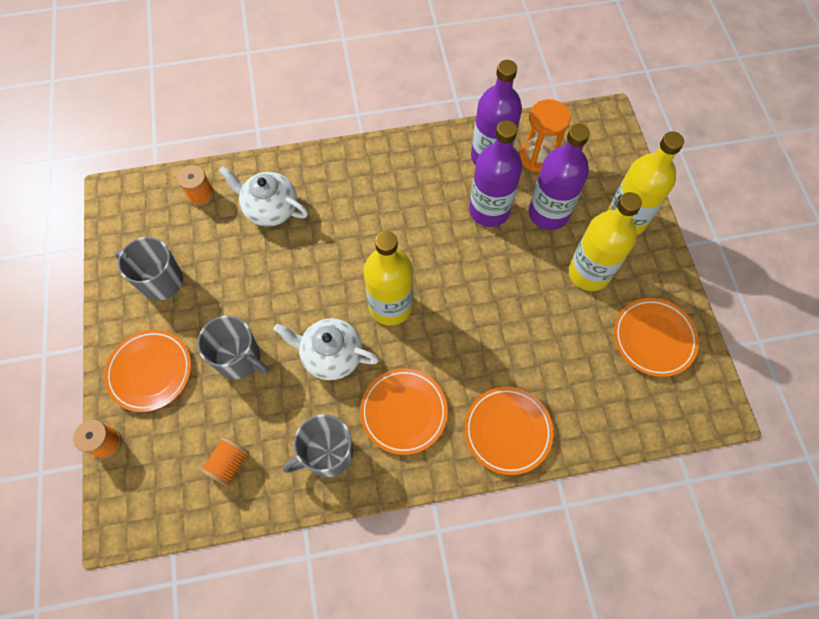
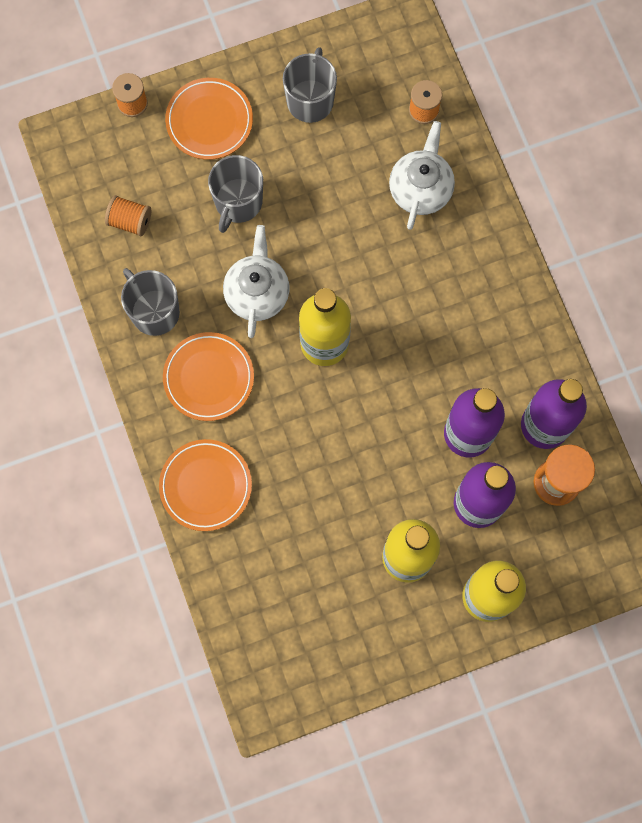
camera: 80 degrees right, 10 degrees up
(653, 338) = (337, 636): orange plate -> none

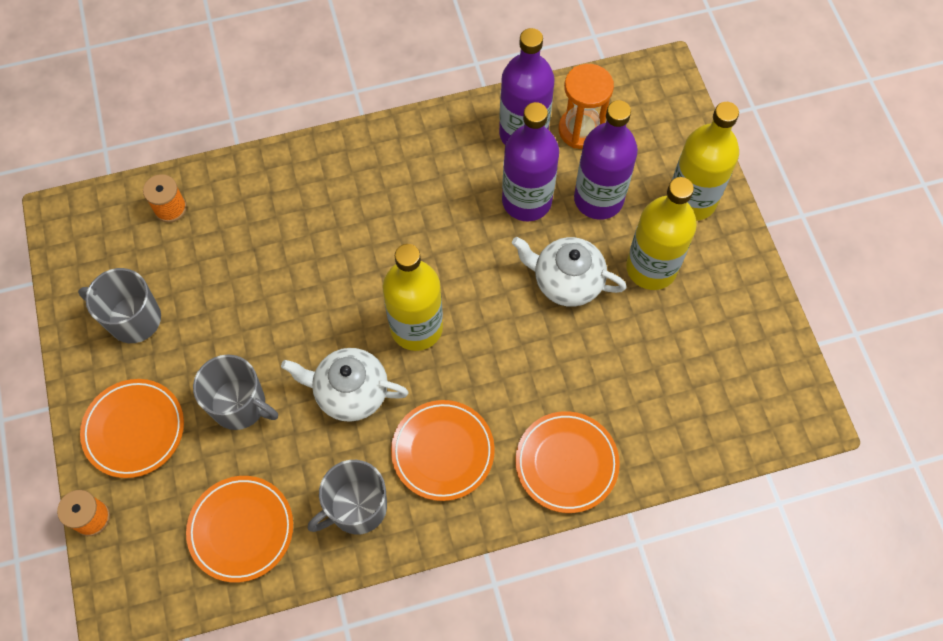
camera: 85 degrees left, 10 degrees down
(130, 221) = (241, 529): orange spool -> orange plate
(420, 189) = (258, 219): white teapot -> white teapot (566, 281)

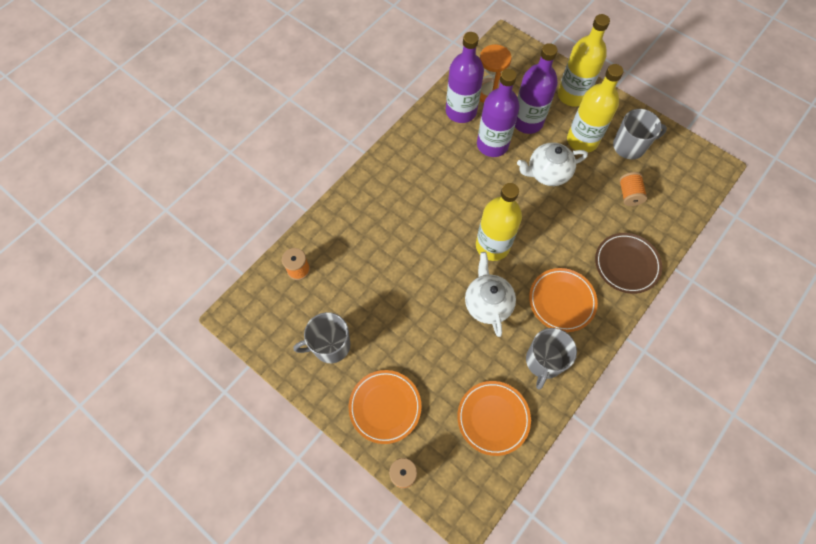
camera: 35 degrees left, 0 degrees up
(240, 405) = (434, 351): grey mug -> grey mug (630, 146)
(350, 392) = (487, 303): white teapot -> white teapot turned 105 degrees clockwise
(566, 463) = (626, 264): orange plate -> brown plate
(651, 377) = (629, 194): none -> orange spool

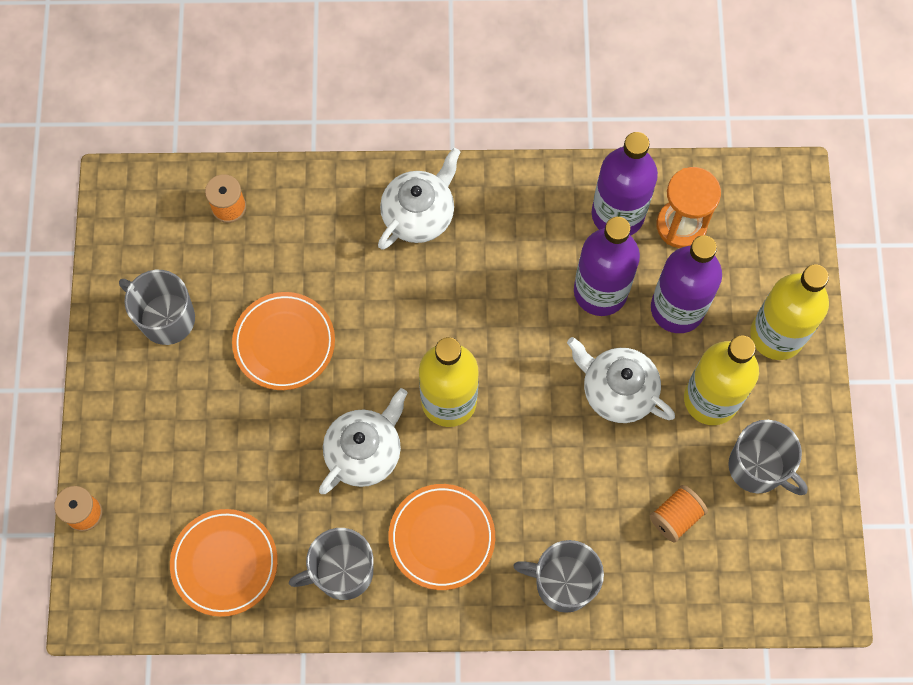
camera: 50 degrees right, 5 degrees up
(385, 189) = (419, 214): none -> white teapot
(385, 407) = (143, 434): orange plate -> orange plate (284, 343)
(626, 264) = (563, 583): brown plate -> grey mug

